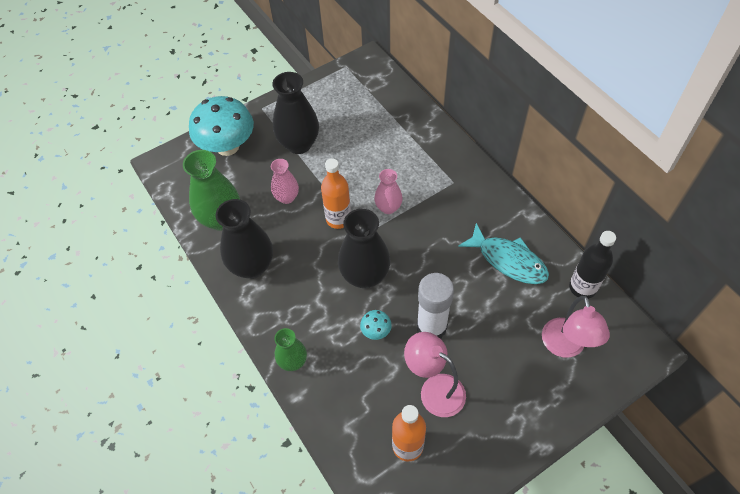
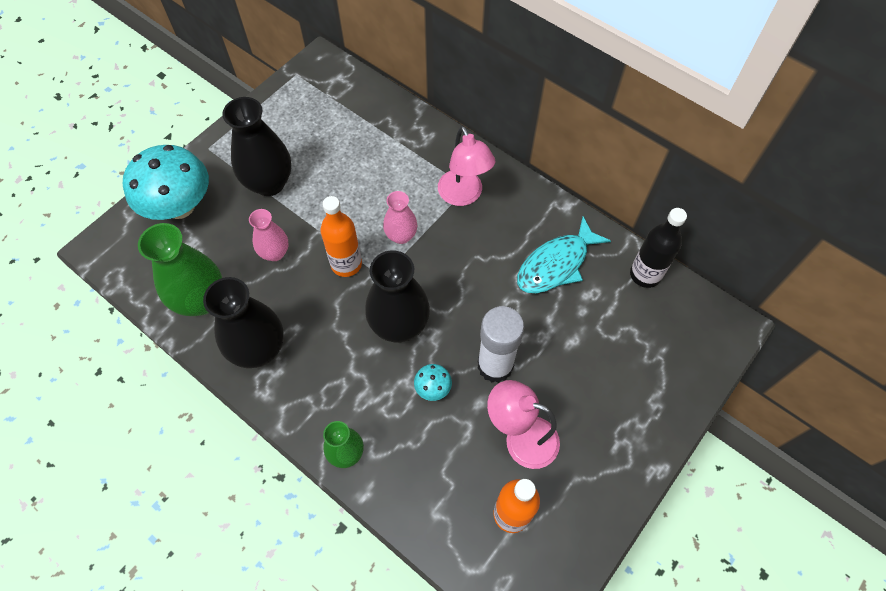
camera: 20 degrees left, 5 degrees up
(508, 260) = (556, 264): turquoise fish -> turquoise fish turned 120 degrees clockwise
(565, 347) = (648, 347): pink lamp -> pink lamp (463, 196)

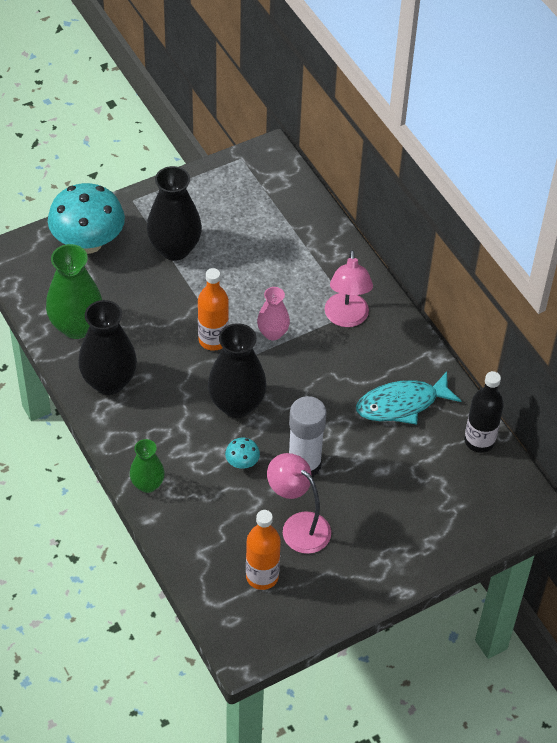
camera: 20 degrees right, 10 degrees down
(275, 253) = (155, 309): pink vase -> none

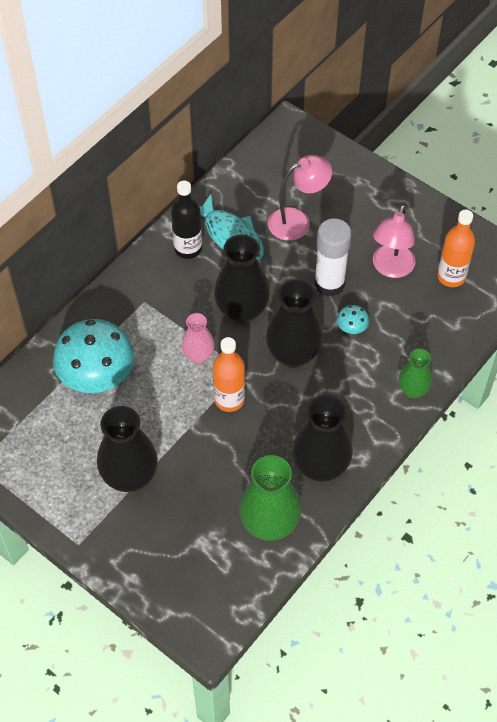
camera: 110 degrees left, 5 degrees up
(88, 243) = (156, 561): turquoise mushroom -> turquoise mushroom (97, 377)
(306, 382) = (242, 311): none -> black vase
(346, 318) = (154, 304): pink lamp -> pink lamp (297, 221)
(479, 441) = (242, 175): black bottle -> black bottle (188, 248)

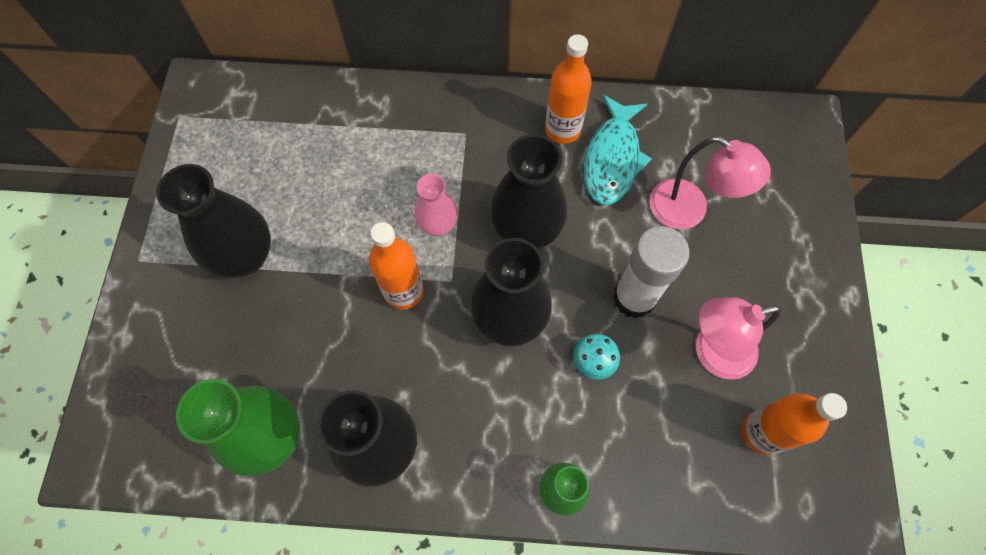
camera: 55 degrees right, 10 degrees up
(97, 377) = (344, 151): turquoise mushroom -> none
(188, 248) = (562, 130): black bottle -> orange bottle

